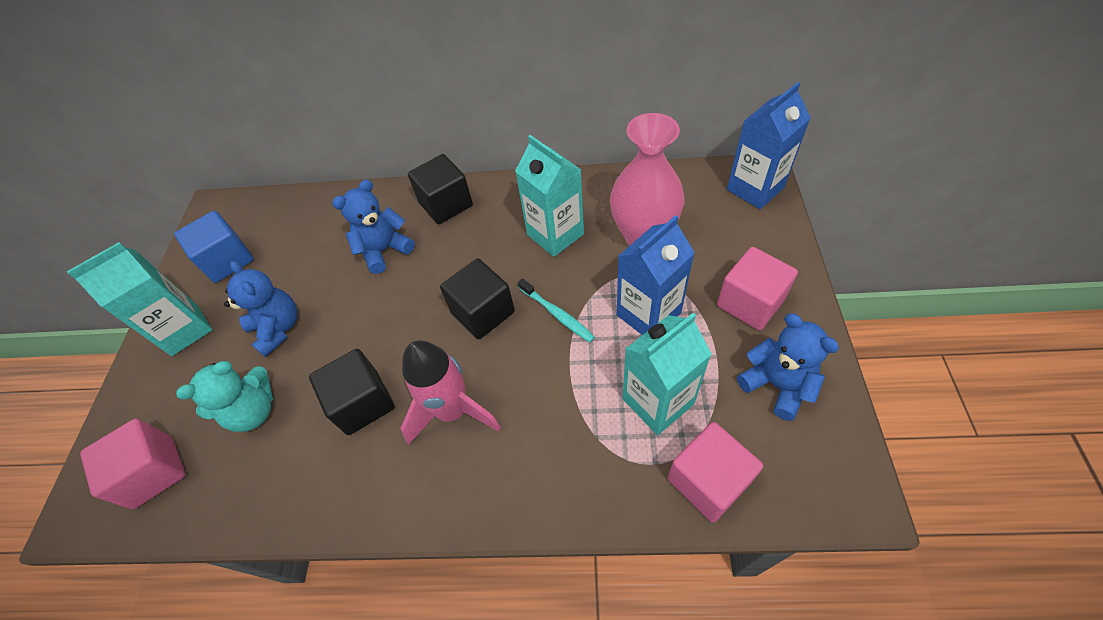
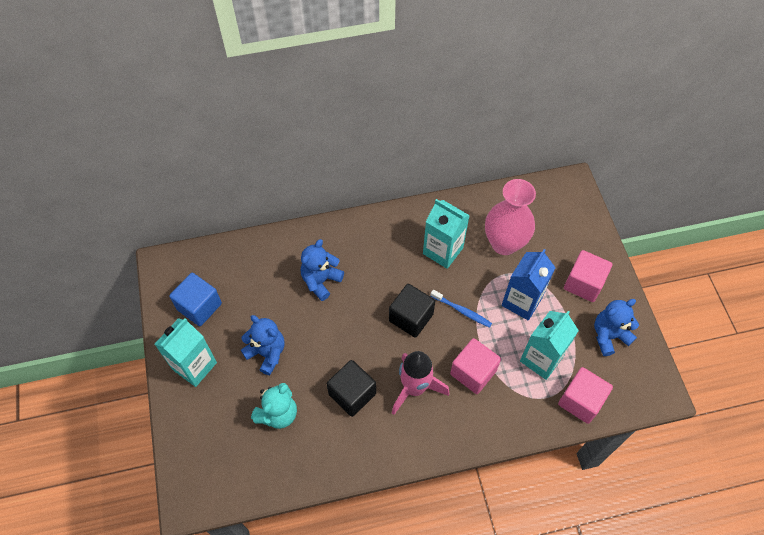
camera: 20 degrees left, 5 degrees up
(154, 472) = (227, 466): pink cube -> pink cube (473, 372)
(446, 204) = (353, 236): black cube -> none
(557, 314) = (462, 311): turquoise toothbrush -> blue toothbrush
(755, 189) = (571, 196): blue carton -> none
(777, 385) = (609, 336): blue teddy bear -> blue teddy bear turned 60 degrees counterclockwise

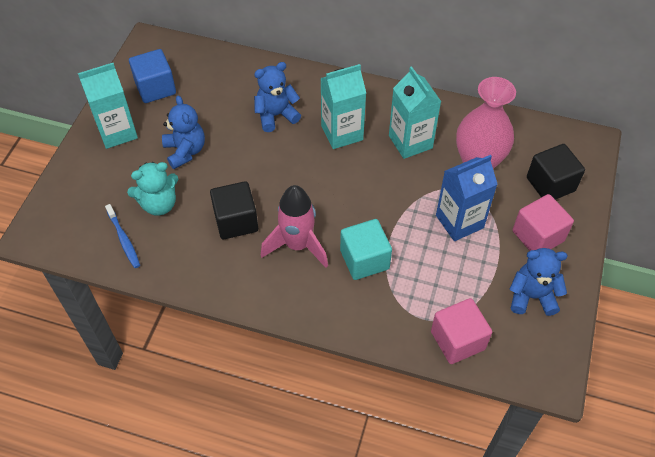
camera: 30 degrees right, 5 degrees down
(411, 317) = (338, 184): black cube -> black cube (550, 184)
(462, 311) = (392, 202): blue toothbrush -> blue toothbrush (124, 239)
(473, 372) = (364, 259): pink cube -> turquoise cube
(541, 359) = (443, 282): turquoise carton -> turquoise carton (342, 133)

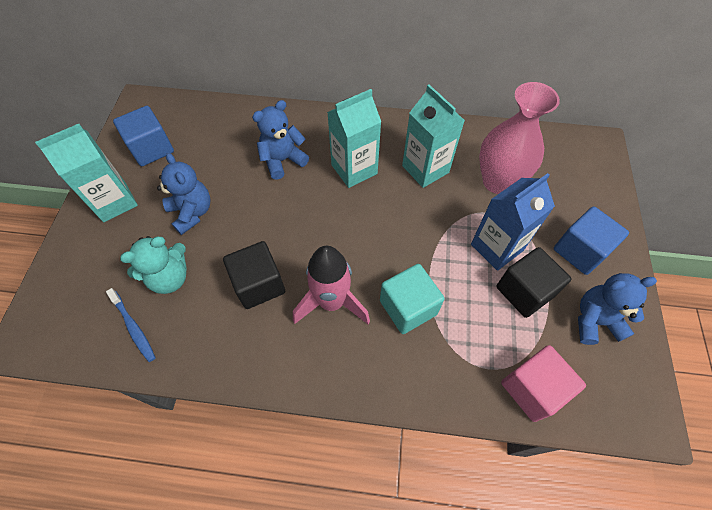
camera: 10 degrees left, 5 degrees up
(538, 236) = (580, 251): pink cube -> blue cube
(550, 184) = (575, 193): black cube -> black cube (524, 291)

